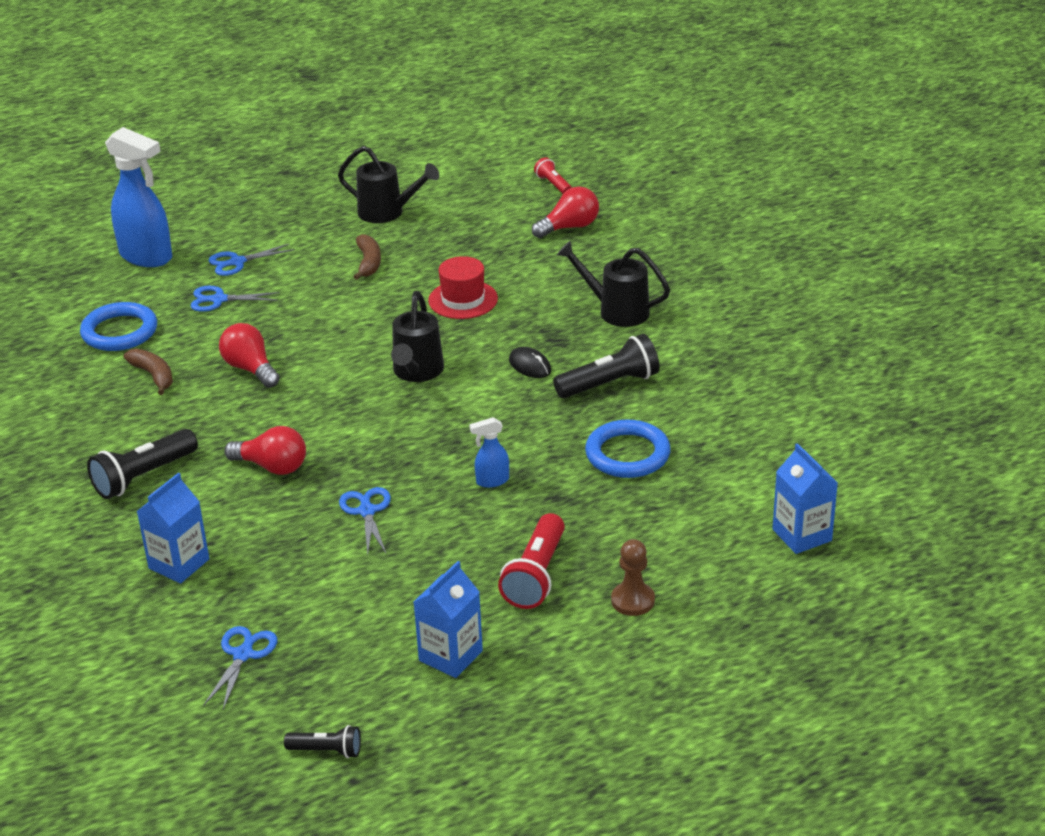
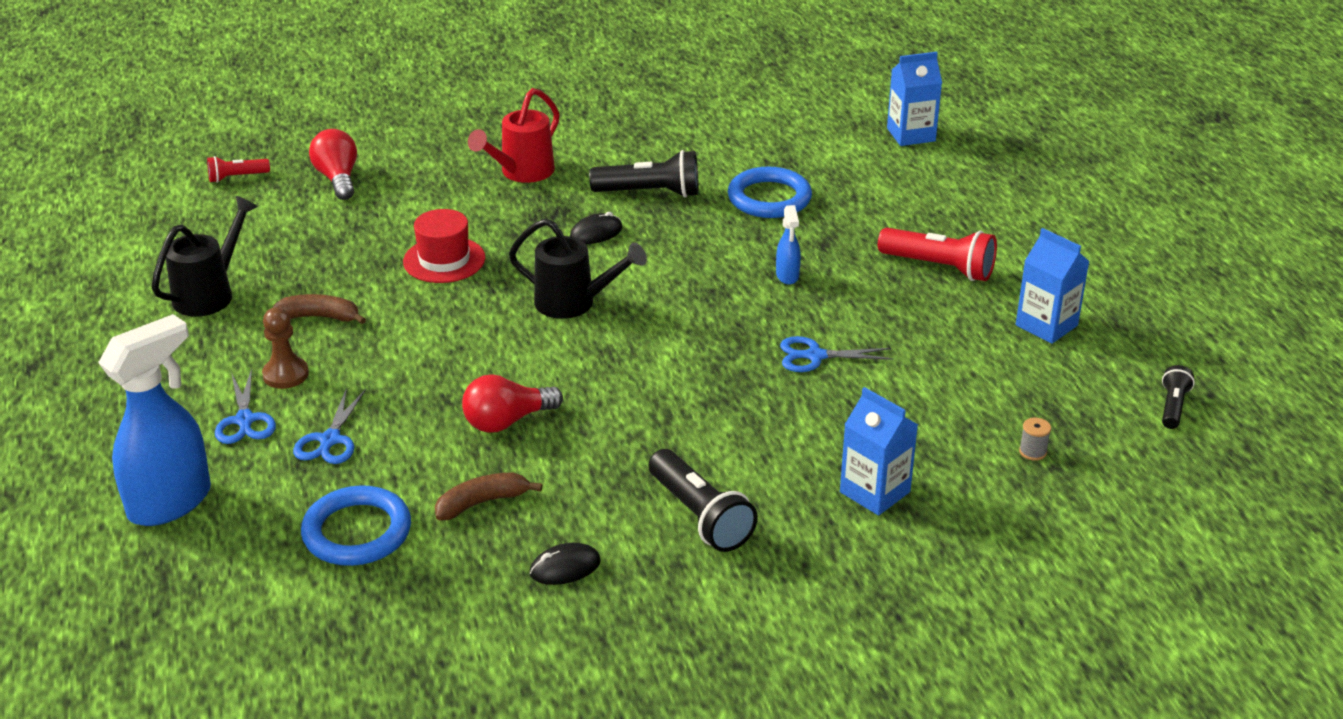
camera: 80 degrees left, 0 degrees up
(84, 423) = (565, 567): none -> black mouse
(243, 655) = (1032, 452): blue scissors -> grey spool
(272, 466) = (714, 415): red light bulb -> none
(609, 384) = (650, 193): black flashlight -> black flashlight turned 105 degrees clockwise
(617, 311) = (522, 172): black watering can -> red watering can
(632, 600) = (983, 223): brown pawn -> brown pawn (285, 374)

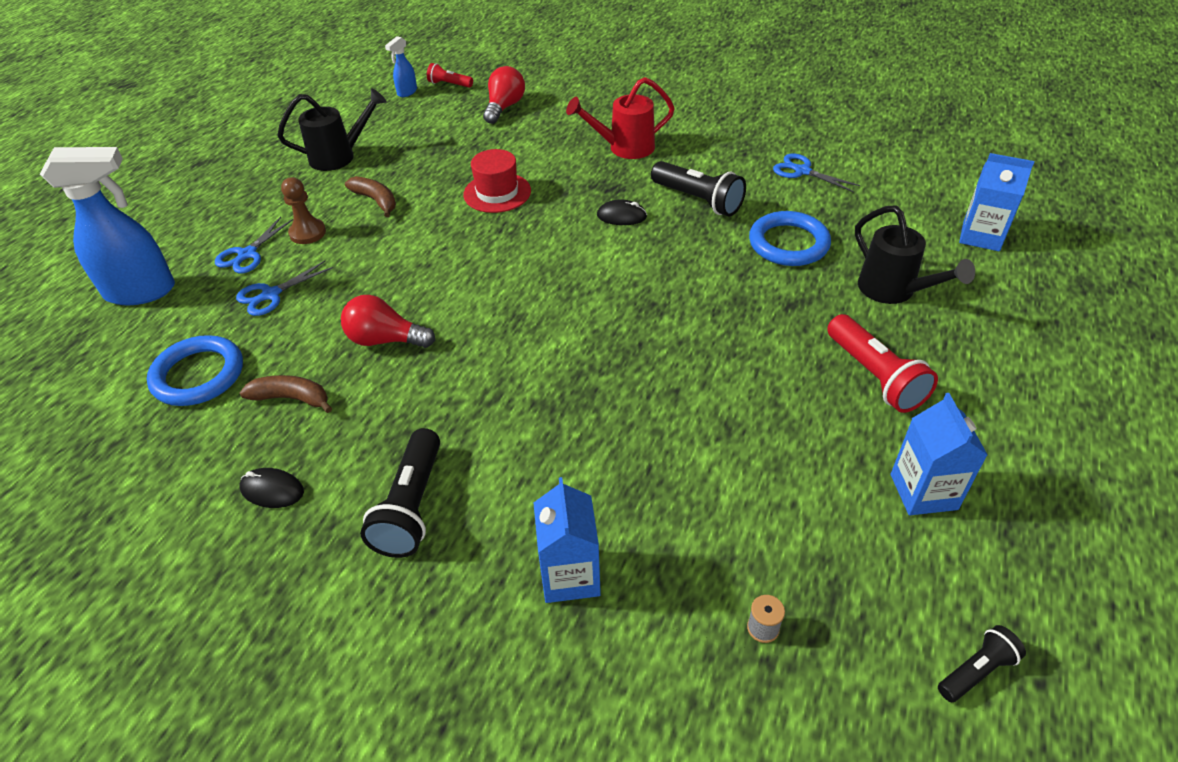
camera: 40 degrees right, 10 degrees up
(573, 303) = (540, 266): black watering can -> black watering can (893, 290)
(787, 276) = (727, 320): blue spray bottle -> blue spray bottle (407, 92)
(815, 356) = (669, 407): blue scissors -> blue scissors (802, 171)

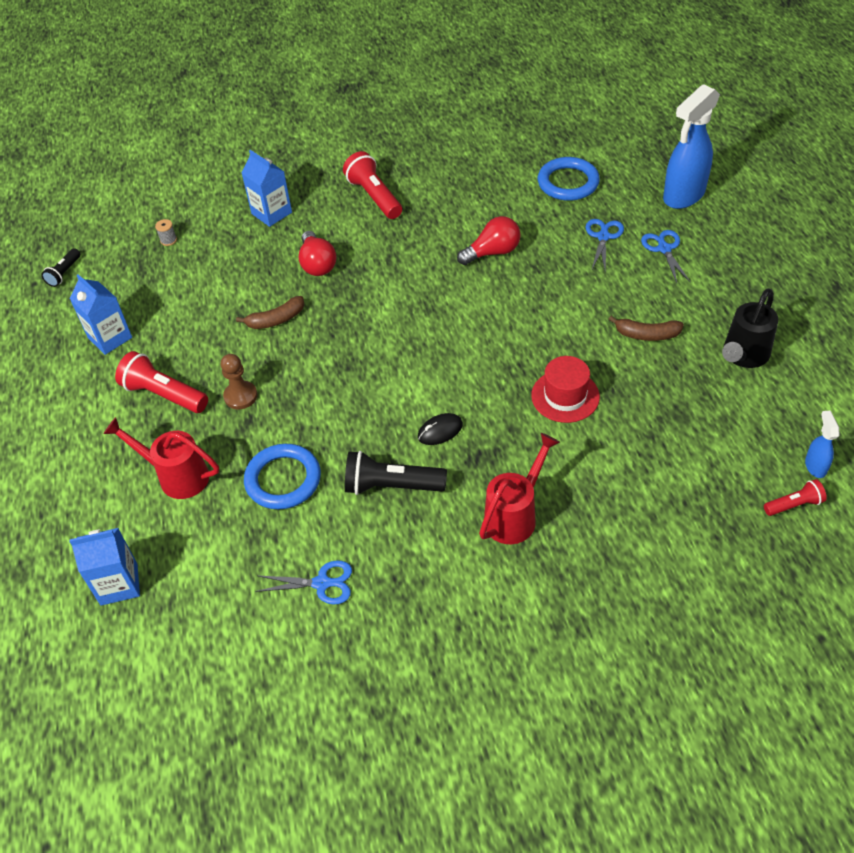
camera: 145 degrees right, 5 degrees up
(272, 490) = (449, 168): black mouse -> none
(291, 398) = (500, 201): brown banana -> brown banana (276, 320)
(307, 233) = (651, 284): brown pawn -> brown pawn (240, 396)
(411, 506) = (374, 197): black flashlight -> red flashlight
(504, 107) = (693, 504): red light bulb -> red light bulb (317, 264)
(893, 290) = (177, 476): black watering can -> red watering can

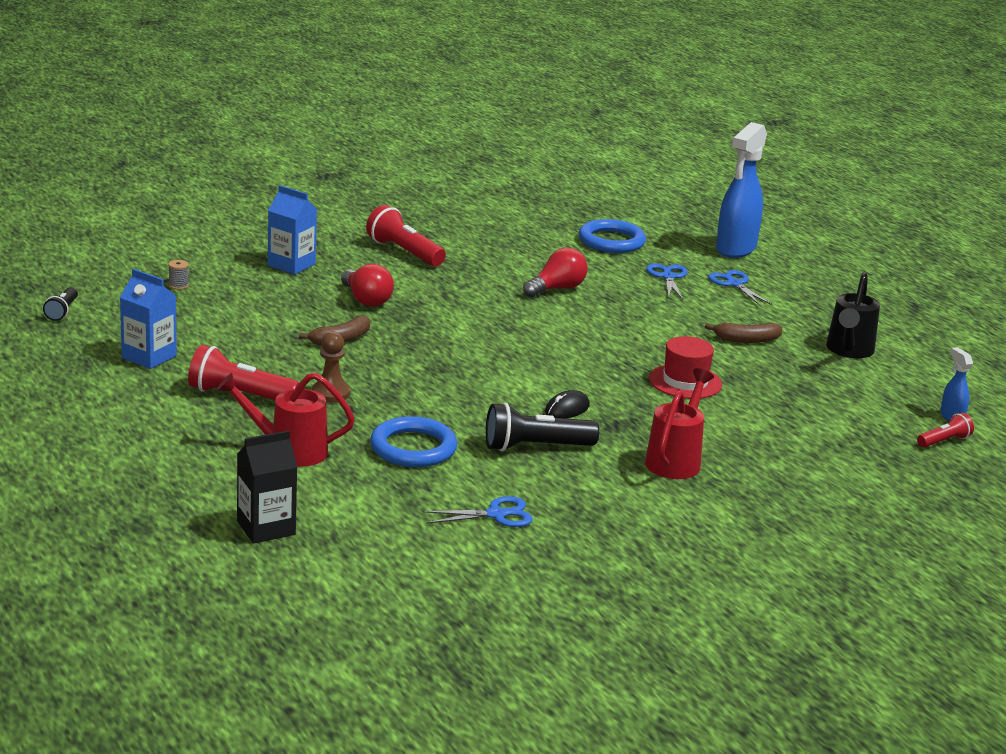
camera: 20 degrees left, 25 degrees down
(119, 584) = (266, 528): blue carton -> black carton

